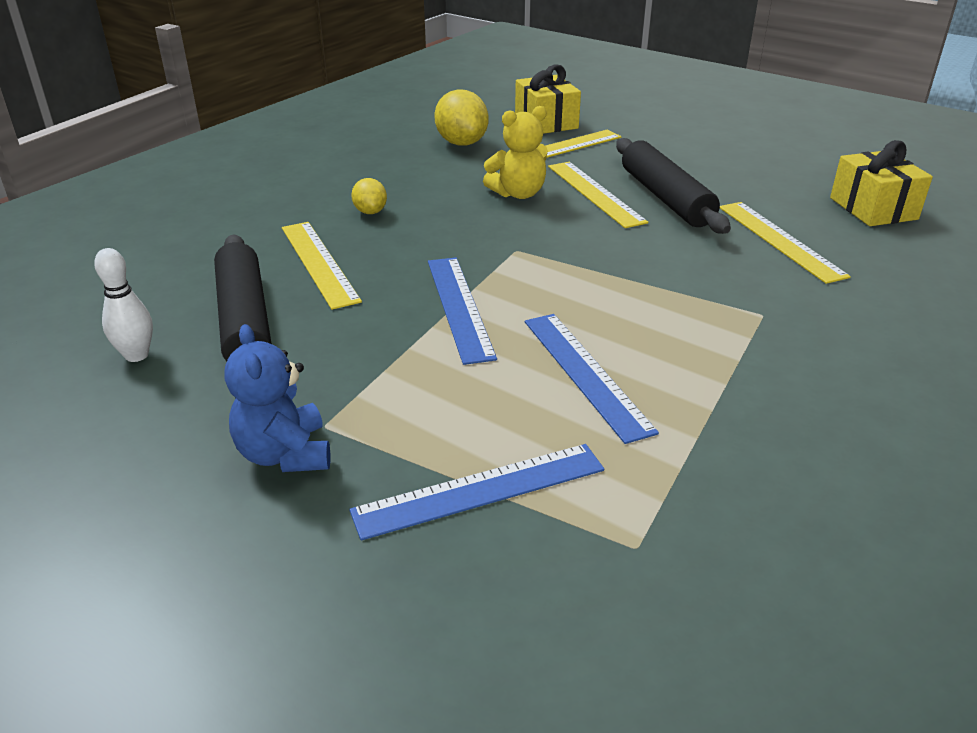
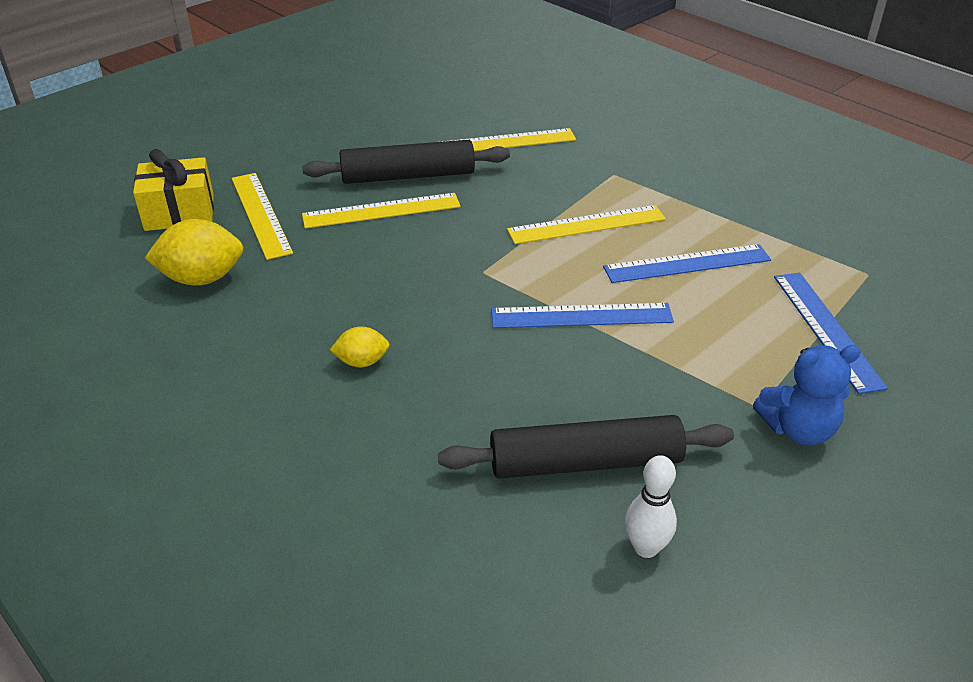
camera: 80 degrees left, 5 degrees up
(319, 263) = (474, 405): yellow ruler -> yellow ruler (586, 224)
(518, 194) = (361, 255): yellow teddy bear -> none
(873, 208) = (466, 93): yellow gift -> none

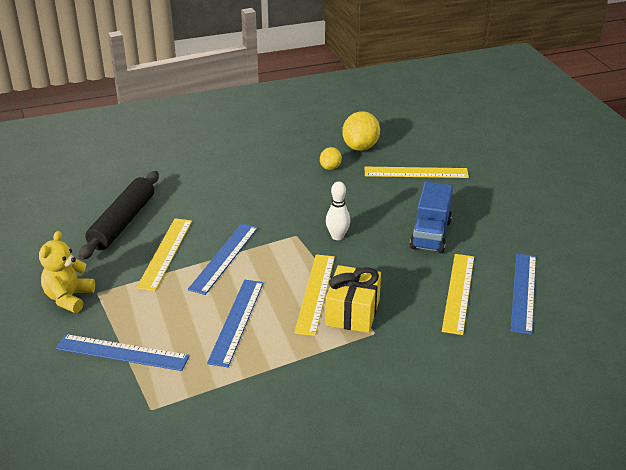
camera: 115 degrees right, 5 degrees down
(179, 212) = (435, 148): yellow gift -> yellow gift (352, 312)
(362, 362) = (251, 179): yellow lemon -> yellow lemon (330, 167)
(381, 210) = (392, 214): yellow ruler -> yellow ruler (165, 253)
(408, 176) = (430, 234): black rolling pin -> blue truck
(474, 110) = (524, 292): none -> blue ruler
(646, 547) = (63, 222): white bowling pin -> white bowling pin (337, 236)
(798, 429) = (69, 298): blue teddy bear -> yellow teddy bear

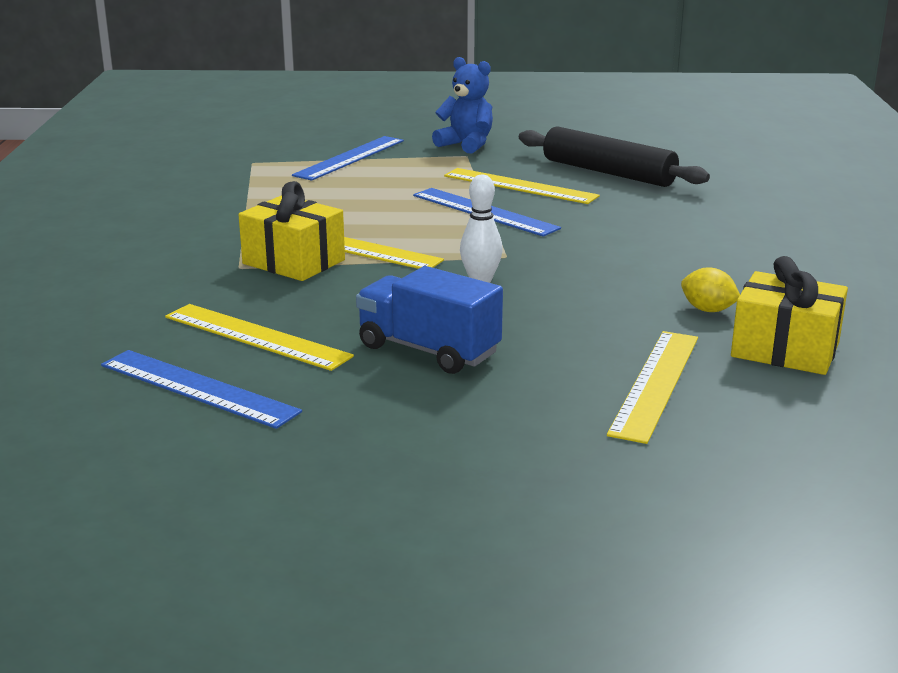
camera: 110 degrees right, 10 degrees down
(69, 298) = (466, 145): yellow teddy bear -> blue teddy bear
(237, 321) = (346, 204): blue ruler -> none
(360, 147) = (785, 350): yellow lemon -> yellow gift

